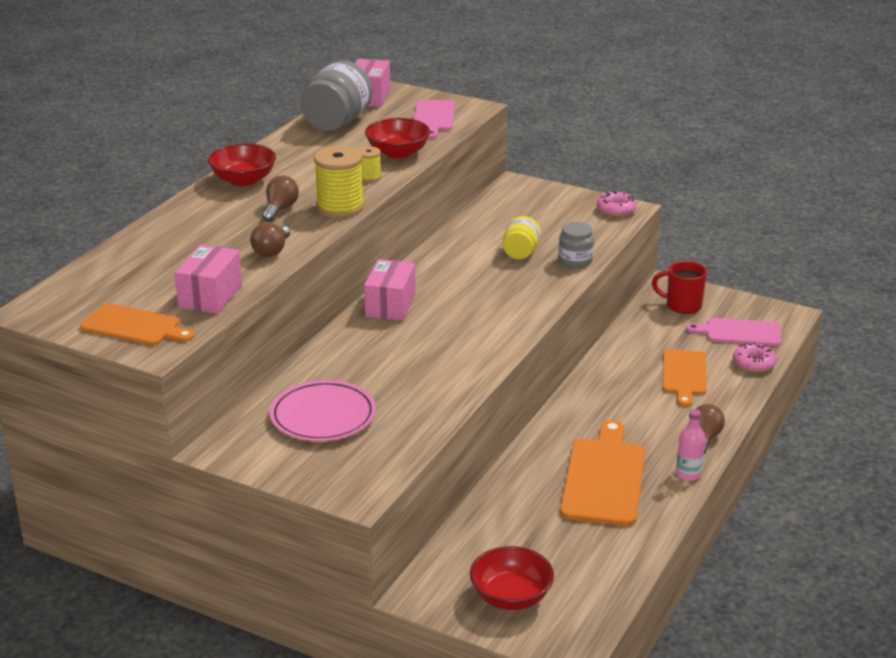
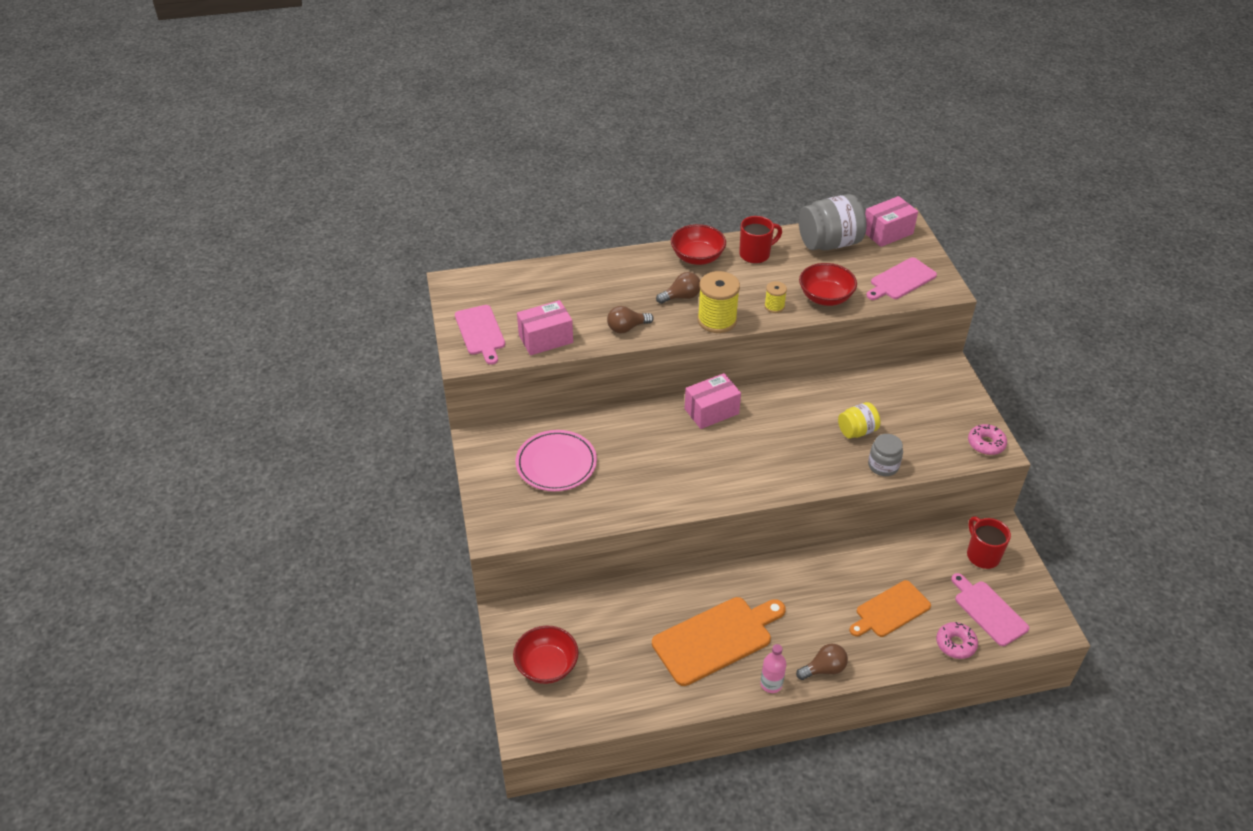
camera: 50 degrees right, 15 degrees up
(134, 326) = (480, 332): orange cutting board -> pink cutting board
(290, 156) = (755, 254): none -> red mug

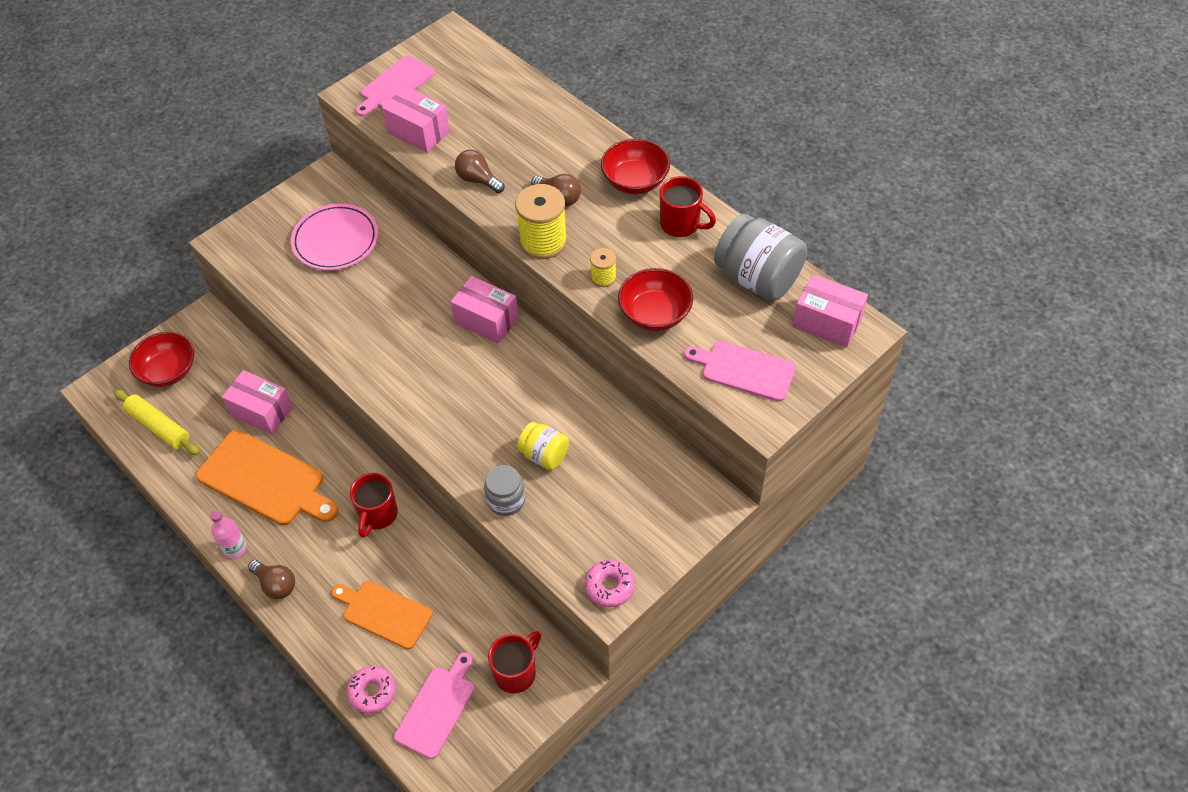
camera: 60 degrees right, 10 degrees up
(605, 694) = (159, 427): none -> yellow rolling pin
(643, 615) = (262, 411): none -> pink box
(798, 579) = (378, 515): none -> red mug

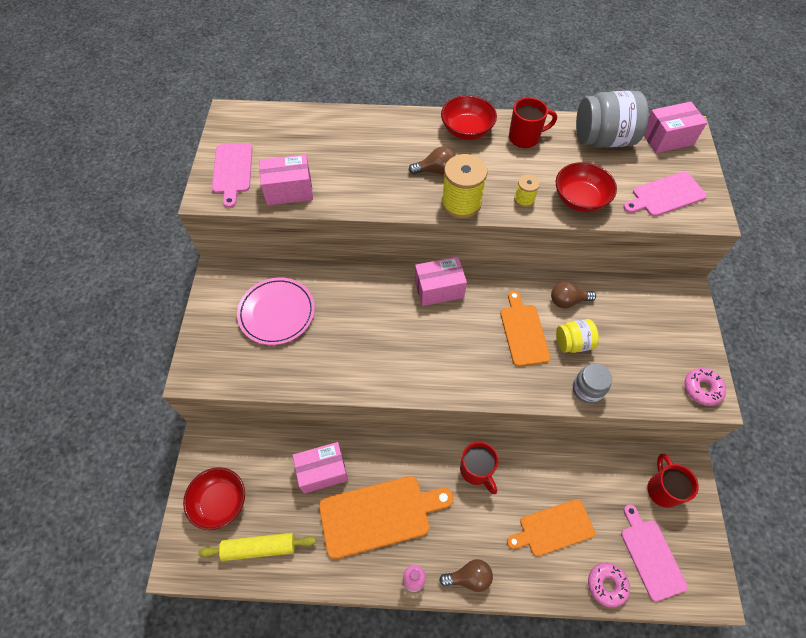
camera: 45 degrees left, 5 degrees up
(478, 180) = (370, 194): brown light bulb -> brown light bulb (567, 301)
(513, 411) = (523, 332): none -> orange cutting board

